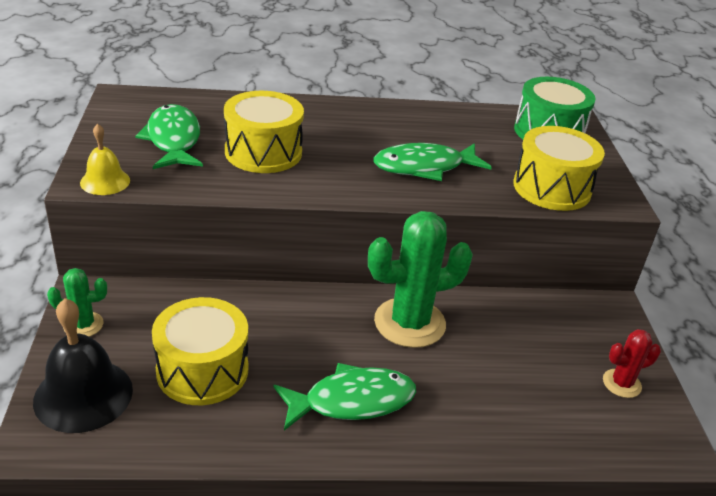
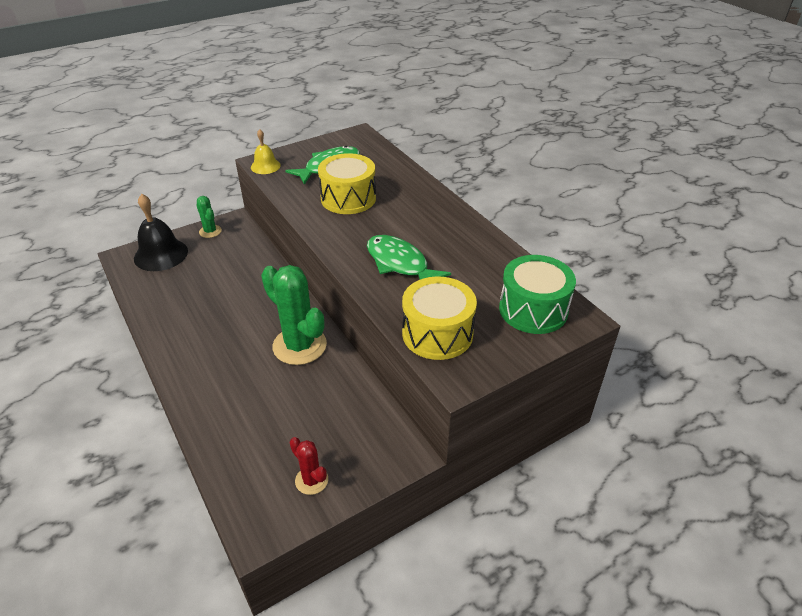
camera: 65 degrees right, 5 degrees up
(202, 370) = (201, 282): yellow drum -> none
(352, 401) = (209, 346): green fish -> none

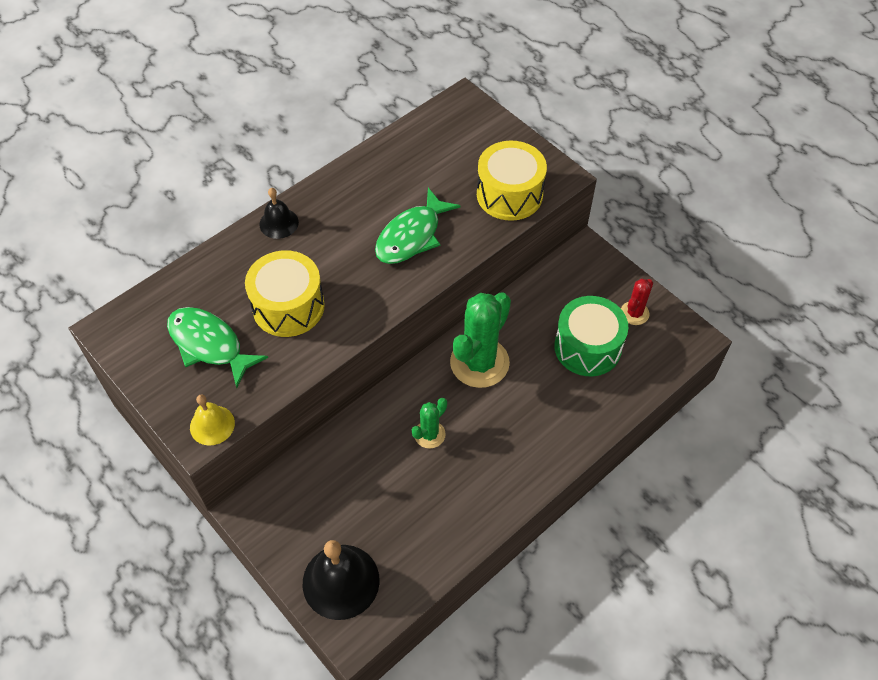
camera: 100 degrees left, 15 degrees up
(210, 231) = (278, 534): green cactus -> green cactus (429, 434)
(432, 198) = (279, 223): none -> black bell
(533, 309) = (459, 131): green drum -> green drum (587, 347)

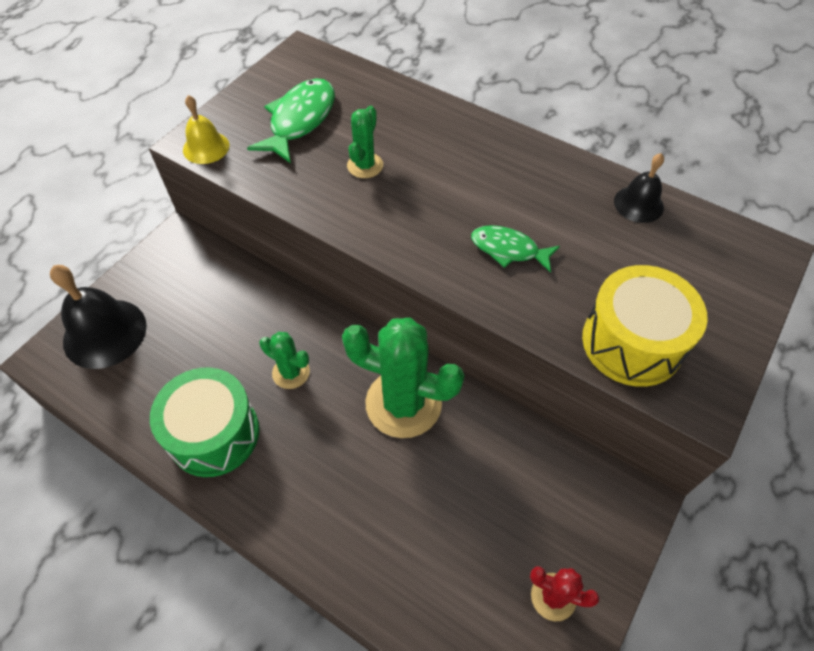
camera: 75 degrees right, 0 degrees up
(279, 223) = (474, 130): black bell -> black bell (638, 204)
(288, 306) = (365, 165): yellow drum -> green cactus
(412, 236) = (508, 250): green fish -> green fish, size x0.64
(587, 347) = (469, 536): green drum -> green drum (214, 433)

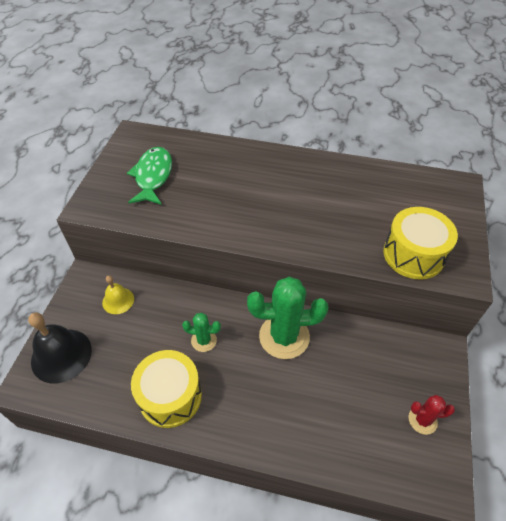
camera: 20 degrees left, 5 degrees down
(206, 147) = (97, 209): yellow bell -> yellow bell (118, 300)
(214, 433) = (170, 396): green drum -> yellow drum
(365, 165) = (209, 194): green cactus -> none
(508, 250) = (320, 221): green fish -> none
(638, 204) = (380, 175): black bell -> none

